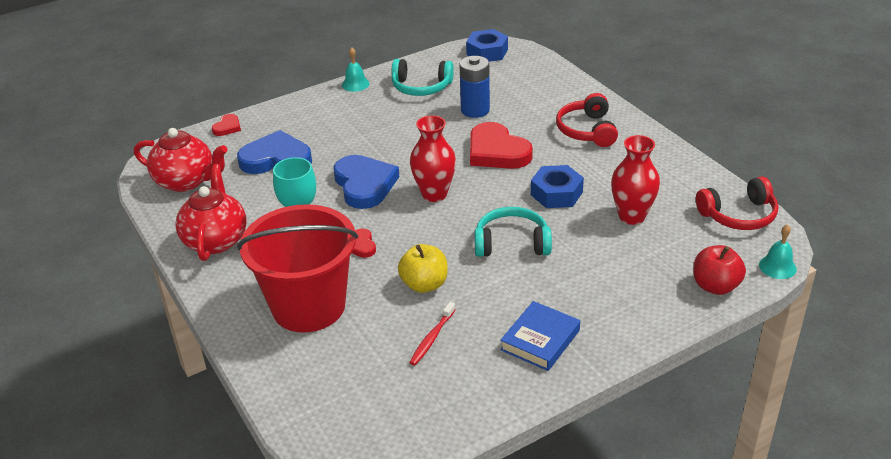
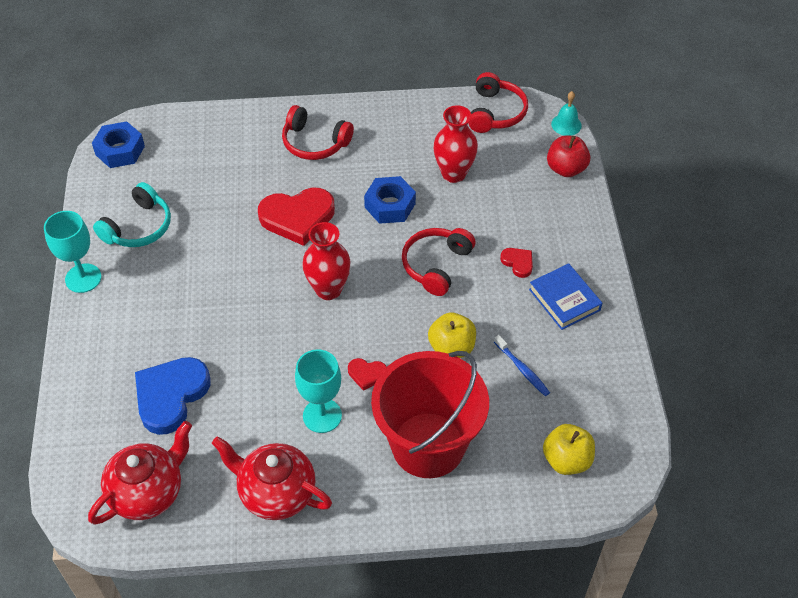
camera: 65 degrees left, 15 degrees up
(227, 127) = (70, 422): red heart -> red heart (518, 263)
(344, 404) = (566, 460): none -> yellow apple
(355, 84) = (83, 278): turquoise bell -> turquoise goblet
(364, 185) = (274, 337): blue heart -> none
(432, 338) = (522, 369): red toothbrush -> blue toothbrush
(475, 110) = (216, 204): blue battery -> none
(512, 243) = (436, 265): turquoise headphones -> red headphones

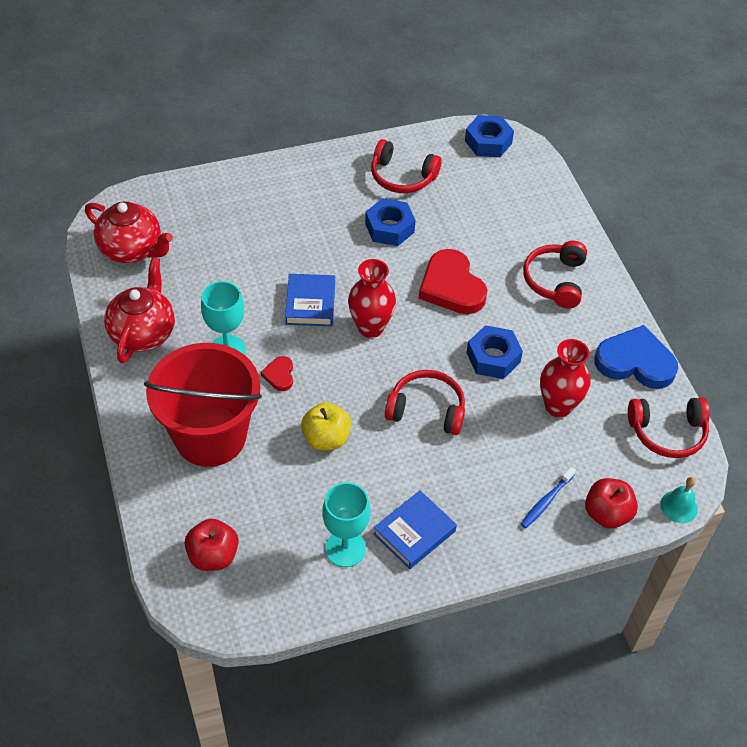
camera: 75 degrees right, 0 degrees up
(83, 278) = (335, 156): turquoise goblet -> turquoise goblet (345, 548)
(138, 227) = (402, 176): turquoise headphones -> red headphones
(171, 396) = (227, 242): blue heart -> blue heart (635, 362)
(205, 250) = (389, 228): none -> blue nut
(283, 333) = (310, 303): none -> blue book
(518, 263) = (452, 482): red heart -> none
(522, 369) = (314, 503): blue toothbrush -> blue toothbrush (546, 501)
(566, 460) = (213, 556): yellow apple -> red apple

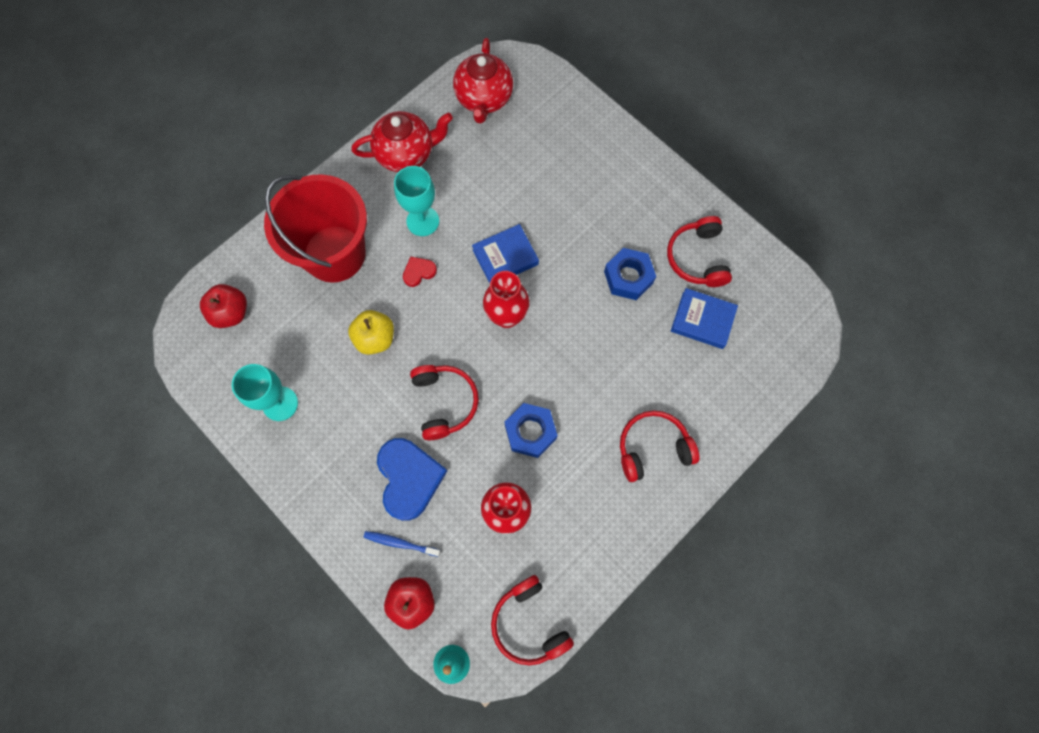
camera: 65 degrees right, 20 degrees up
(414, 532) = (319, 449): blue book -> blue book (702, 320)
(451, 286) = (591, 361): red heart -> none
(488, 142) = (793, 311): blue nut -> none
(635, 362) = (596, 562): blue heart -> blue heart (409, 478)

